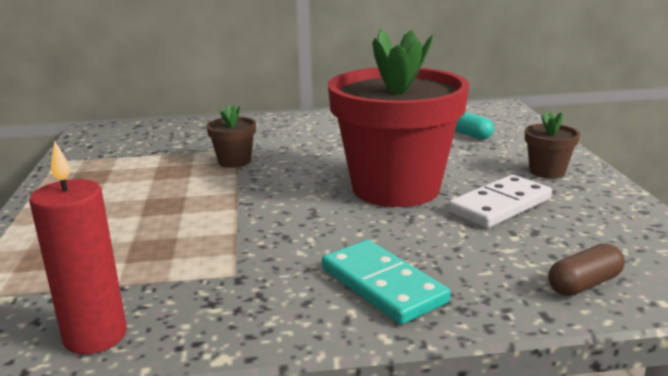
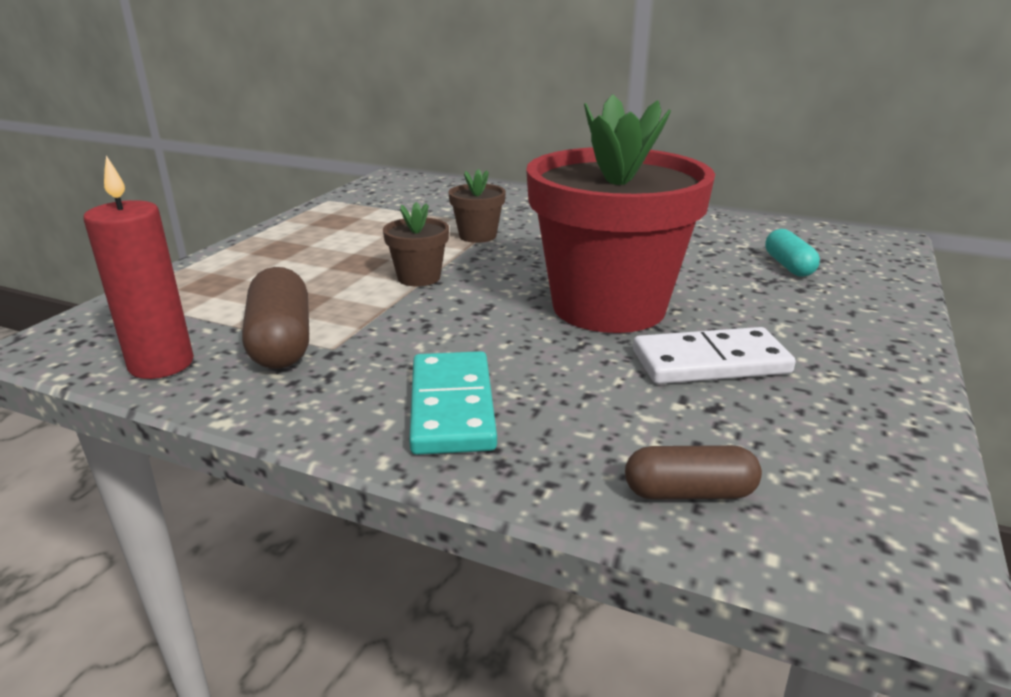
camera: 30 degrees right, 5 degrees up
(183, 283) = (281, 342): none -> brown capsule
(547, 171) = (837, 338): brown flower pot -> brown flower pot (419, 277)

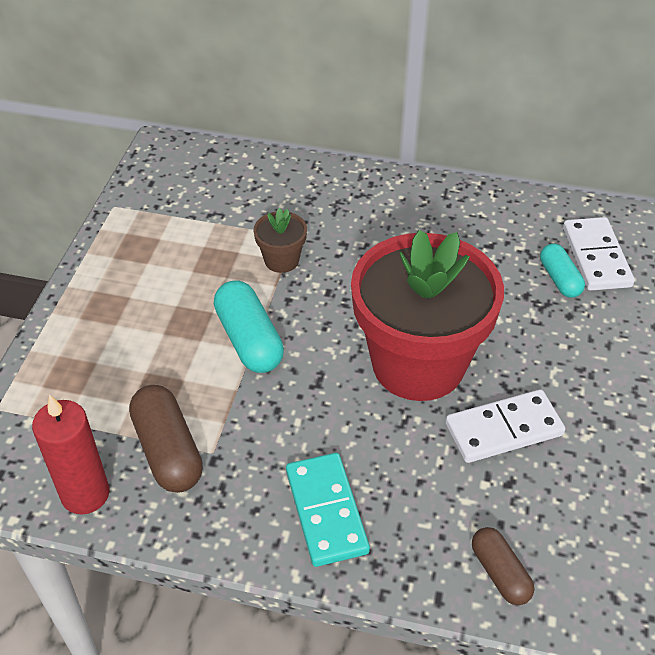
camera: 10 degrees left, 20 degrees up
(419, 277) = (249, 340): brown flower pot -> turquoise capsule
(689, 492) = (500, 573): brown capsule -> brown capsule turned 75 degrees clockwise
(832, 256) = (596, 257): none -> white domino

